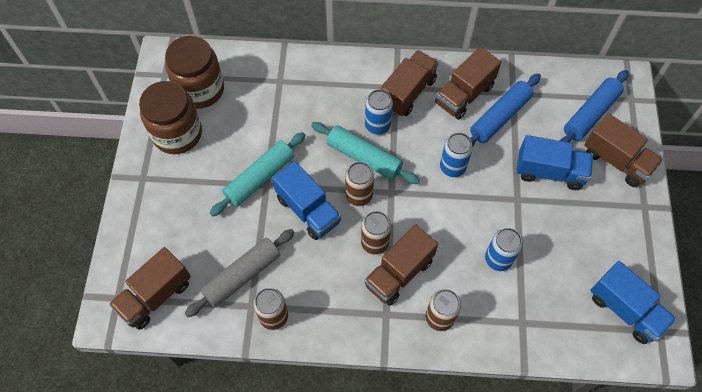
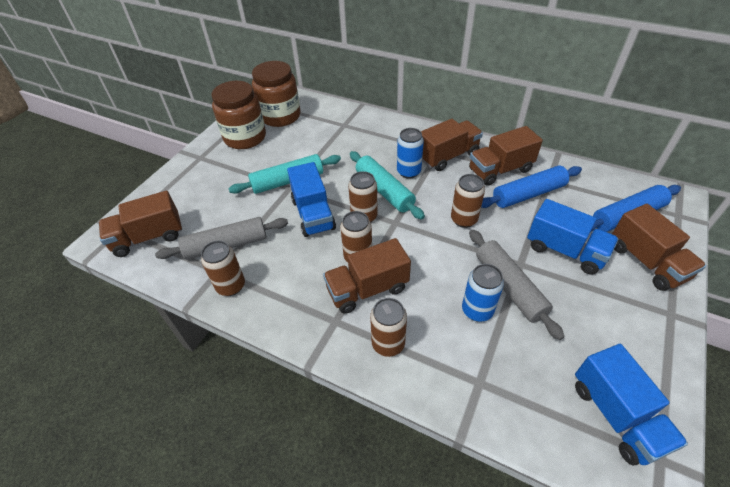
camera: 25 degrees right, 15 degrees down
(452, 167) = (464, 219): blue can -> brown can
(516, 226) = (509, 287): none -> grey rolling pin

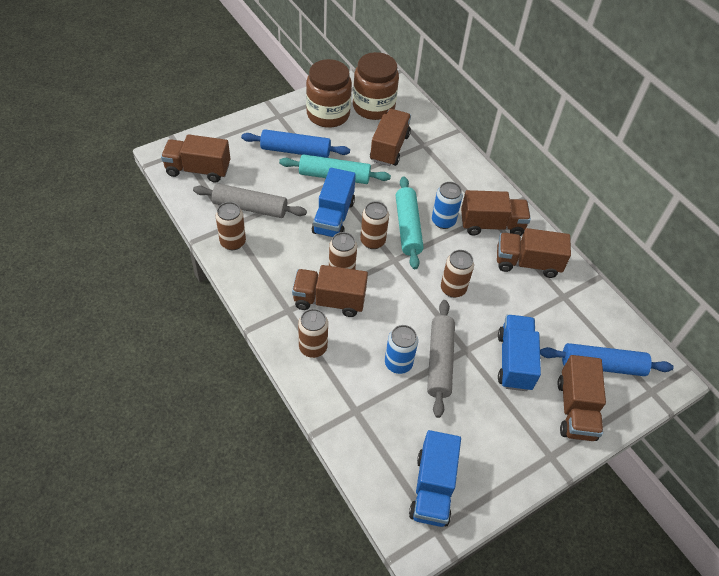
camera: 25 degrees right, 5 degrees up
(318, 139) = (389, 148): none -> brown truck
(528, 194) = (531, 298): blue rolling pin -> blue rolling pin (295, 151)
(565, 250) = (514, 361): blue truck -> blue truck turned 150 degrees counterclockwise

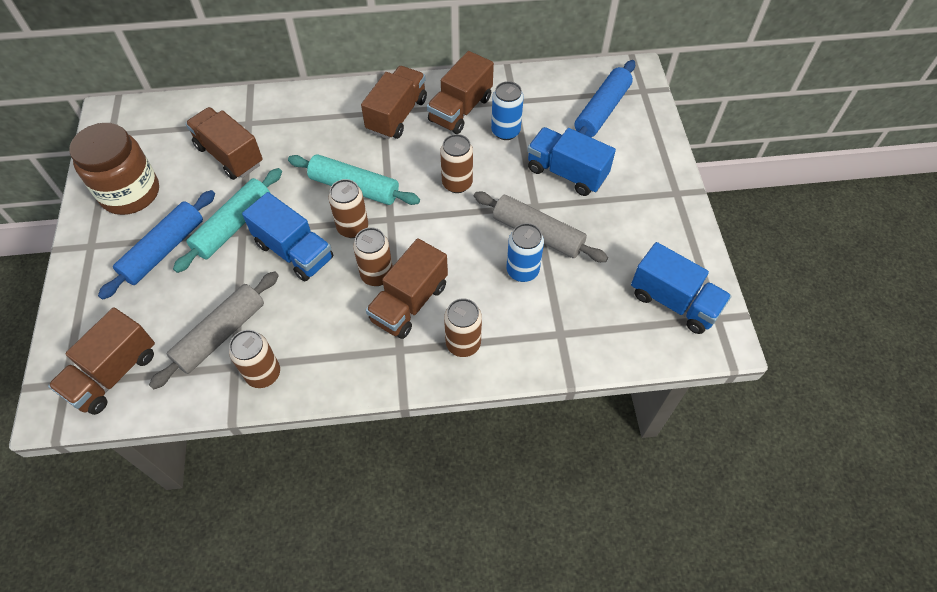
camera: 60 degrees left, 5 degrees up
(373, 107) = (155, 143): brown jar -> none
(443, 221) = (366, 153): blue can -> blue can (505, 131)
(576, 409) = (638, 152): brown truck -> none

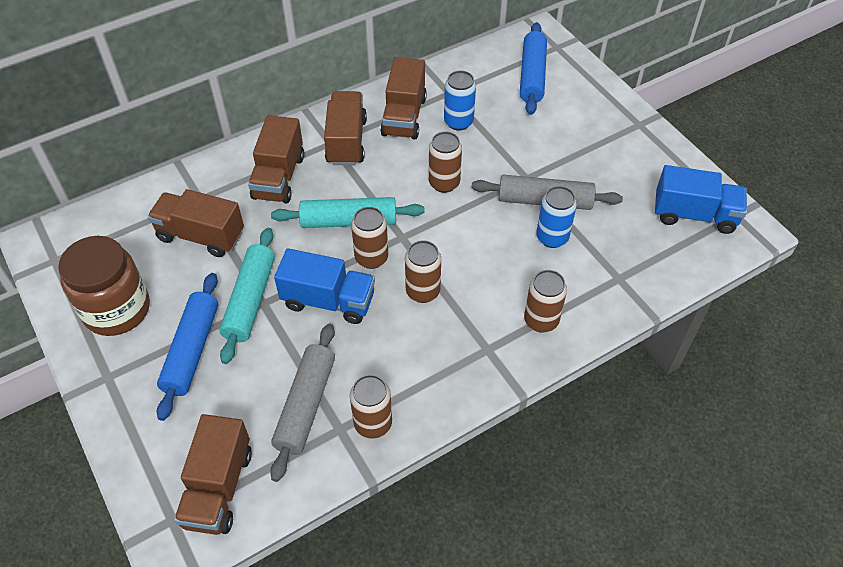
camera: 25 degrees left, 5 degrees down
(409, 303) = (469, 304): brown truck -> brown truck (279, 177)
(566, 173) = (536, 140): blue truck -> none

